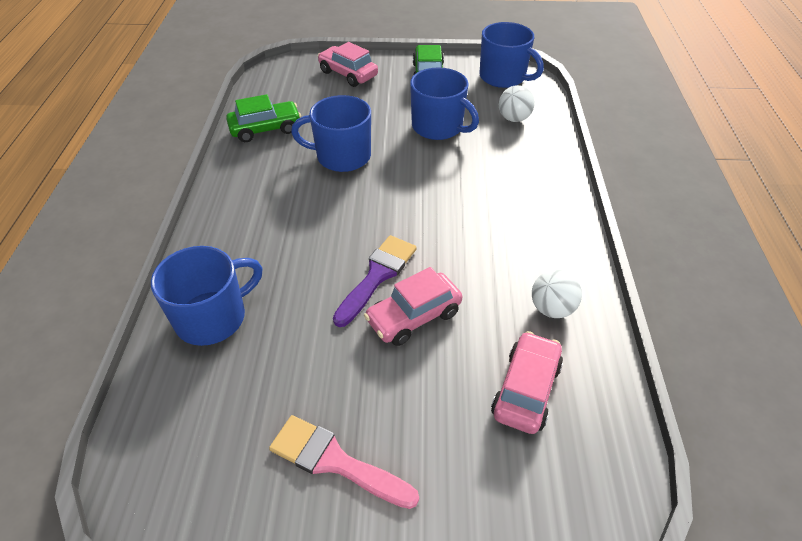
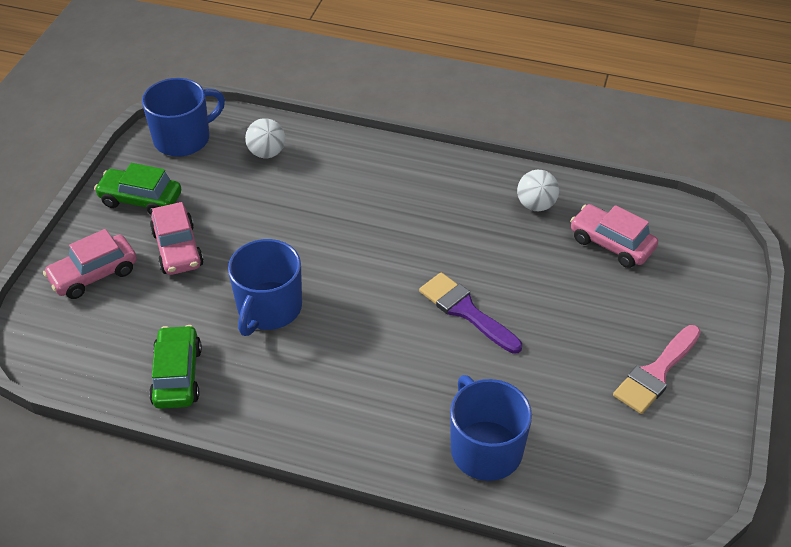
camera: 75 degrees left, 0 degrees up
(413, 316) = (522, 295): pink car -> pink car (177, 249)
(438, 127) = (252, 215): blue mug -> none

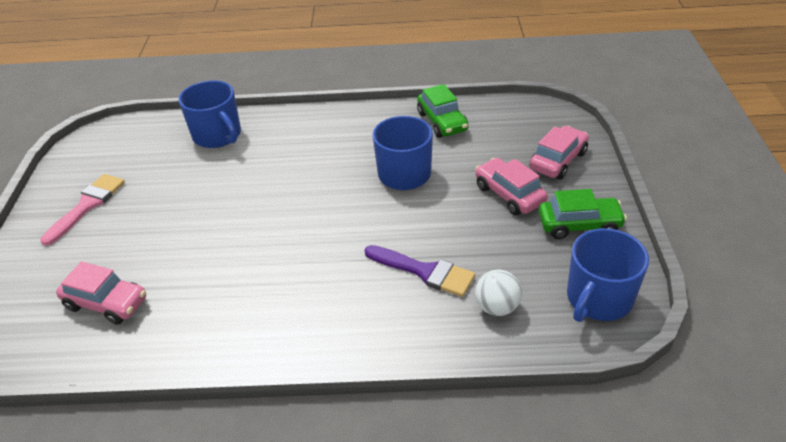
camera: 165 degrees right, 5 degrees down
(466, 311) = (244, 210): purple brush -> purple brush (424, 271)
(536, 205) = (184, 325): white ball -> none

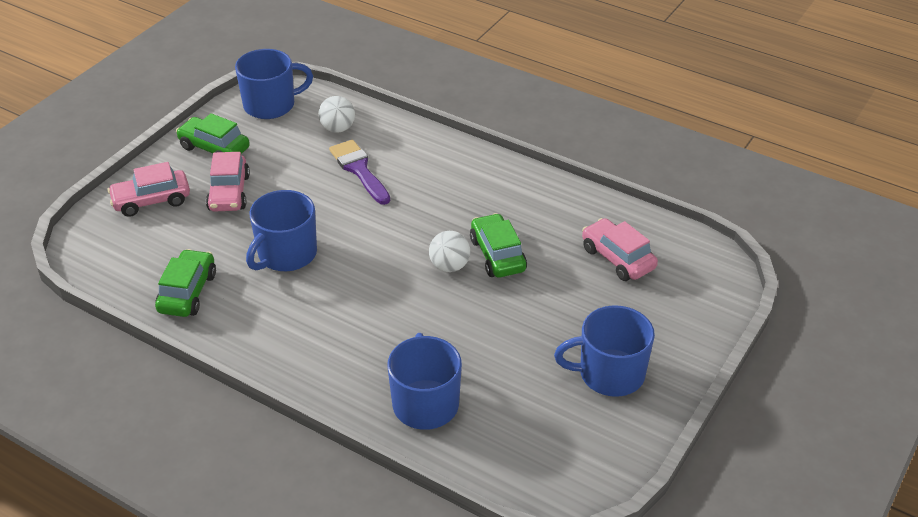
camera: 150 degrees left, 0 degrees up
(87, 205) = (610, 374): pink brush -> blue mug
(227, 253) = (497, 255): none -> green car
(264, 224) = (449, 266): none -> white ball

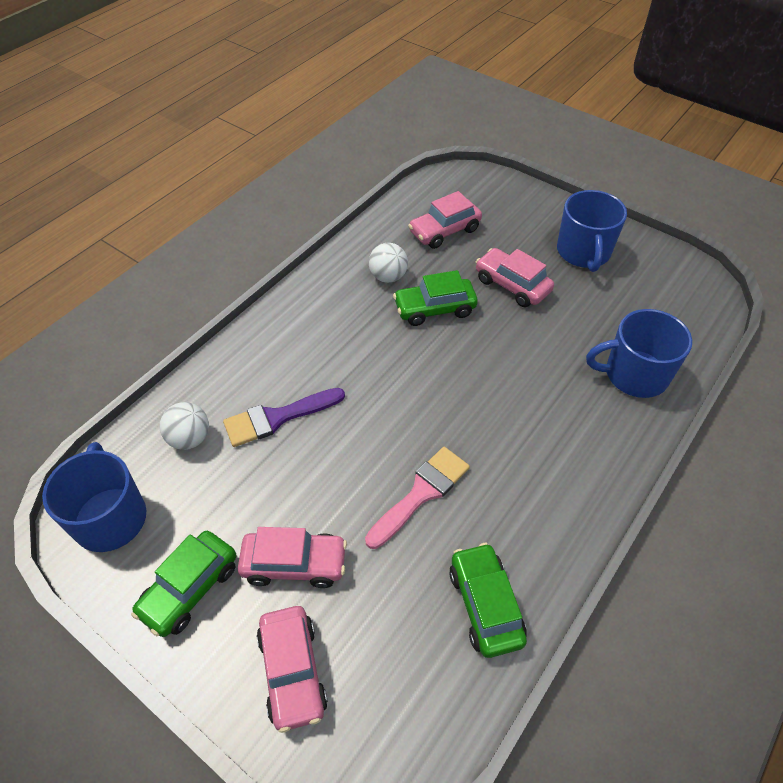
camera: 85 degrees left, 10 degrees up
(187, 292) = (485, 605): green car -> green car turned 60 degrees clockwise
(286, 254) = (421, 493): blue mug -> pink brush
(449, 266) = (449, 346): white ball -> white ball (388, 277)
(542, 311) = (512, 285): none -> pink car

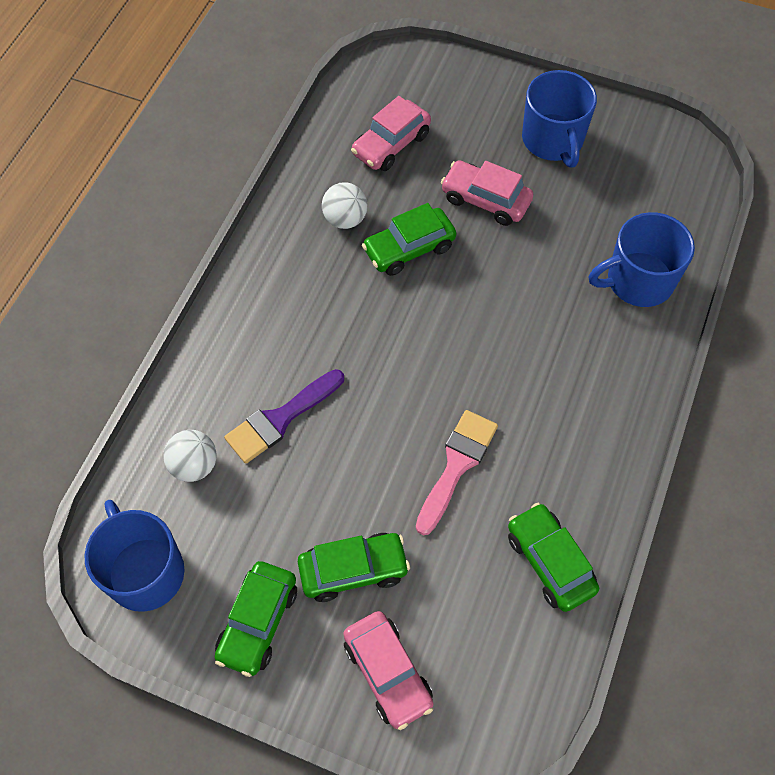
camera: 15 degrees left, 10 degrees up
(294, 564) = (353, 570): pink car -> green car

